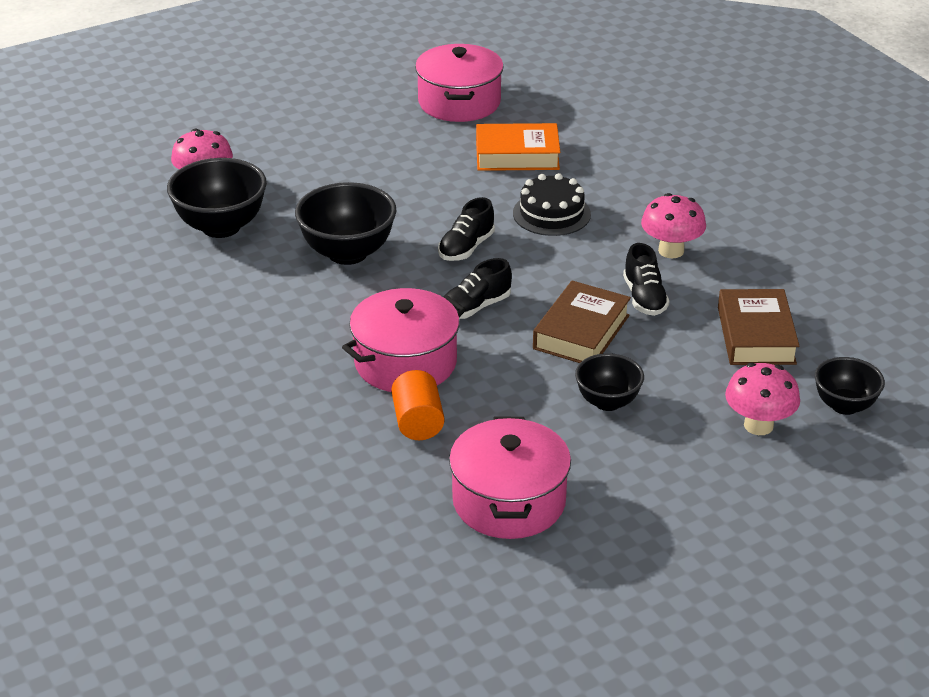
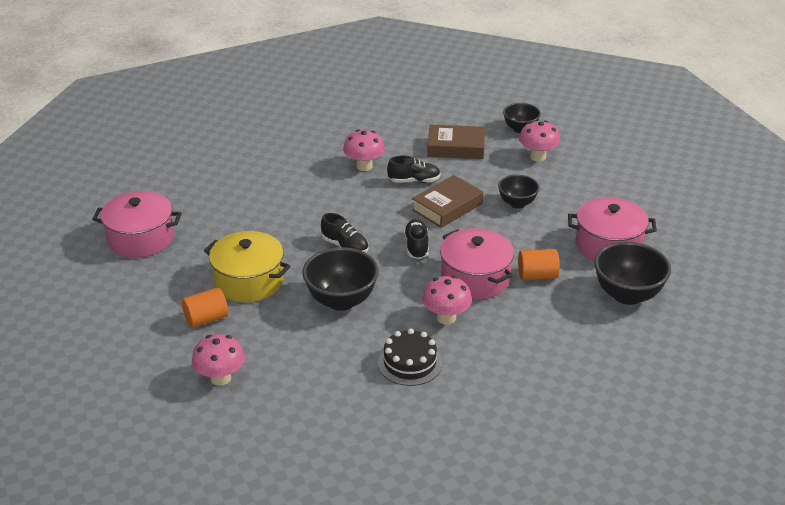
camera: 85 degrees left, 0 degrees up
(221, 227) = (291, 367): black bowl -> black bowl (627, 295)
(308, 163) = (206, 319): none -> orange cylinder
(316, 339) = (446, 318): none -> pink mushroom
(382, 183) = (249, 281): none -> yellow pot
(475, 307) = (416, 246): black shoe -> black shoe turned 150 degrees counterclockwise
(517, 155) = (229, 216): orange book -> none
(551, 214) = (310, 208): black cake -> black cake (410, 363)
(581, 332) = (447, 207): brown book -> brown book turned 75 degrees counterclockwise

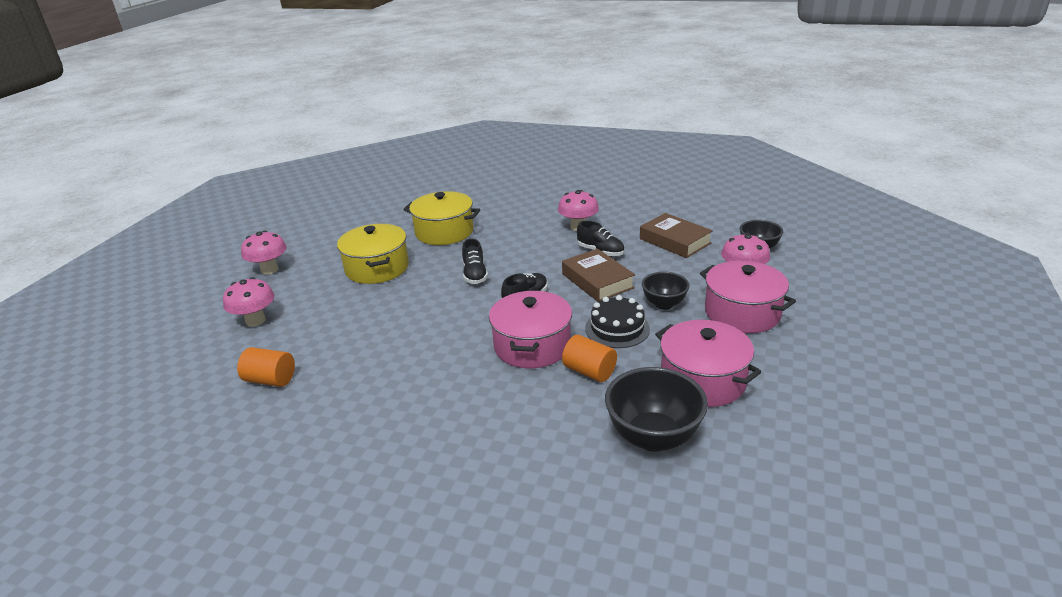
camera: 45 degrees right, 5 degrees down
(140, 238) = (365, 215): pink pot -> pink pot (742, 313)
(206, 319) = (314, 279): orange cylinder -> orange cylinder (270, 380)
(252, 221) = (444, 232): none -> yellow pot
(341, 301) = (409, 310): black bowl -> none
(410, 363) = (376, 383): black cake -> black cake (617, 328)
(446, 318) = (459, 364): pink mushroom -> pink mushroom (269, 270)
(447, 207) = (597, 281): brown book -> brown book turned 60 degrees clockwise

